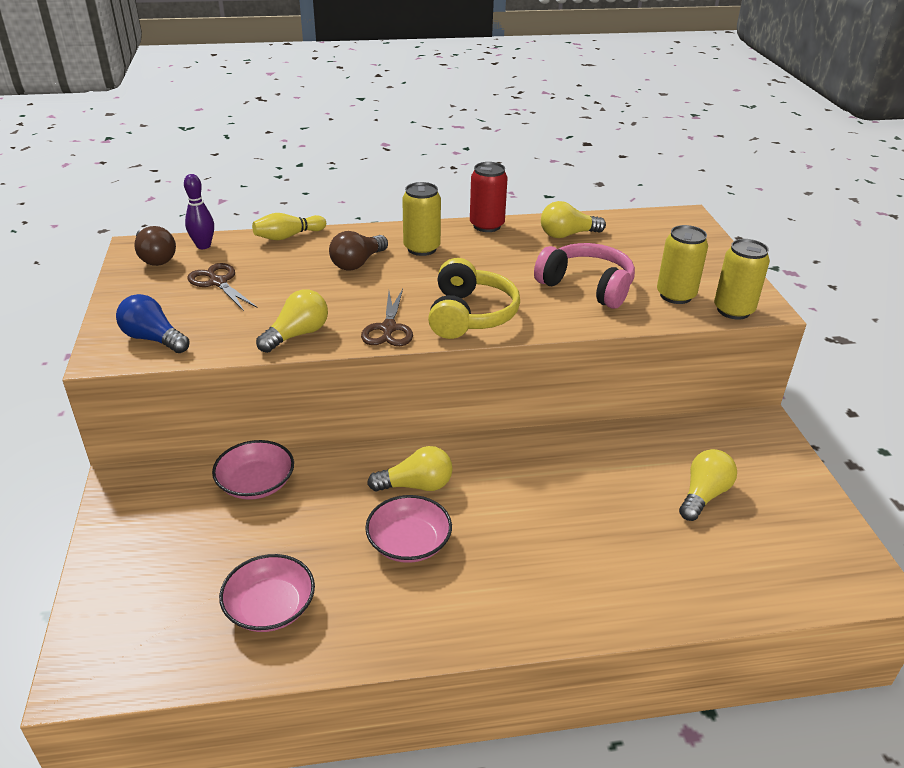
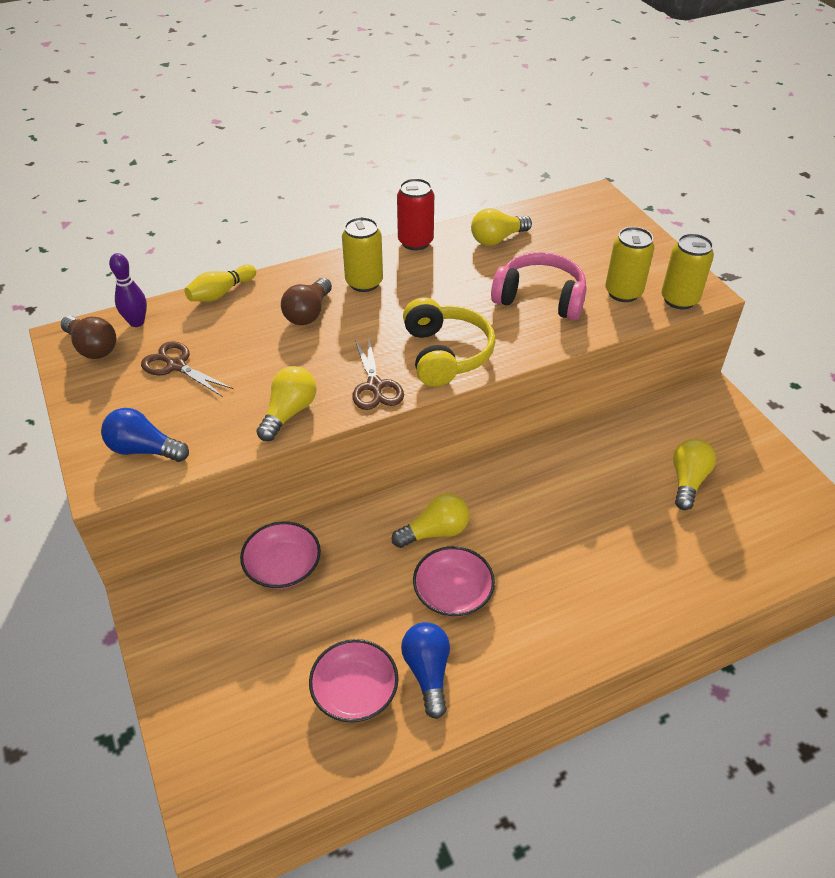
camera: 15 degrees left, 10 degrees up
(350, 608) = (427, 672): none -> blue light bulb

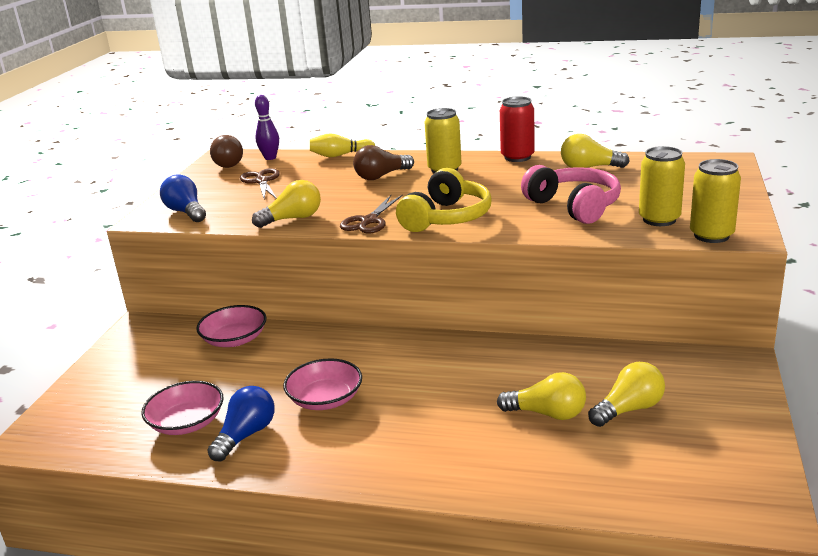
camera: 40 degrees right, 20 degrees down
(435, 532) = (360, 360): yellow light bulb -> yellow light bulb (547, 413)

